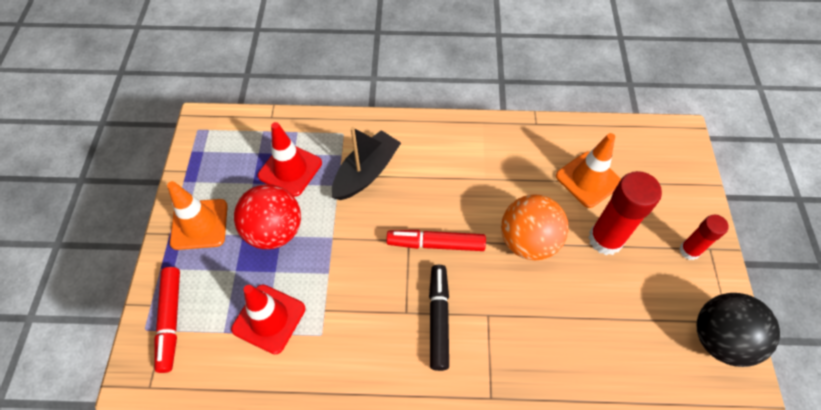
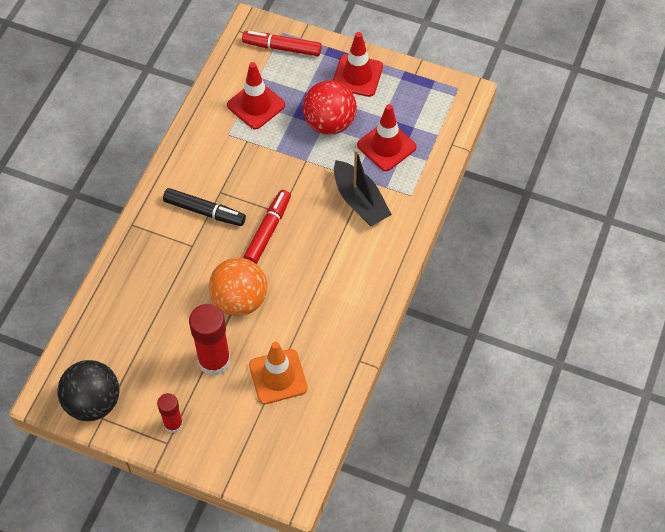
camera: 110 degrees right, 0 degrees up
(199, 224) = (357, 75): orange traffic cone -> red traffic cone

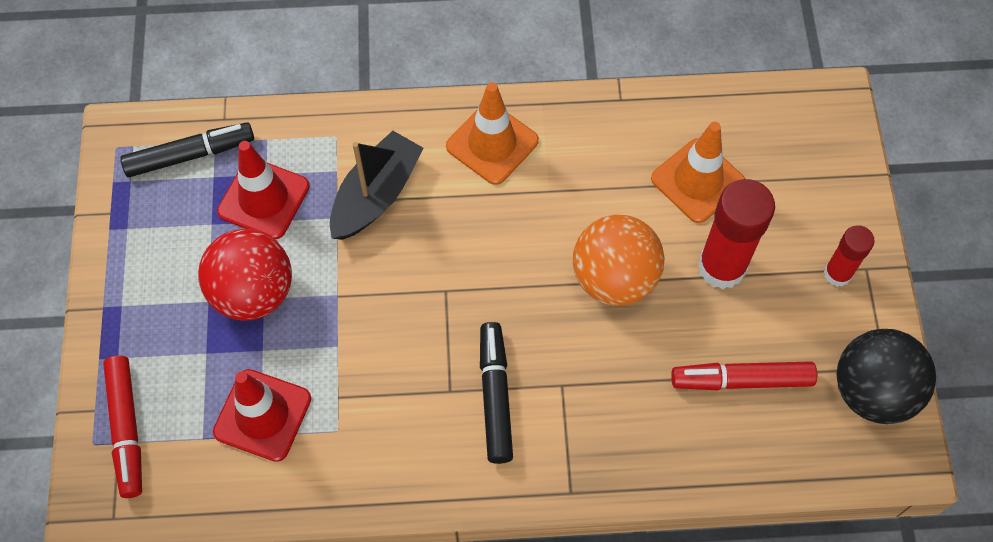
camera: 115 degrees left, 5 degrees up
(267, 231) = (485, 293): red marker -> red marker (742, 380)
(357, 75) = (143, 291): red traffic cone -> none
(364, 274) = (492, 143): none -> orange traffic cone
(434, 120) = (190, 155): none -> black marker

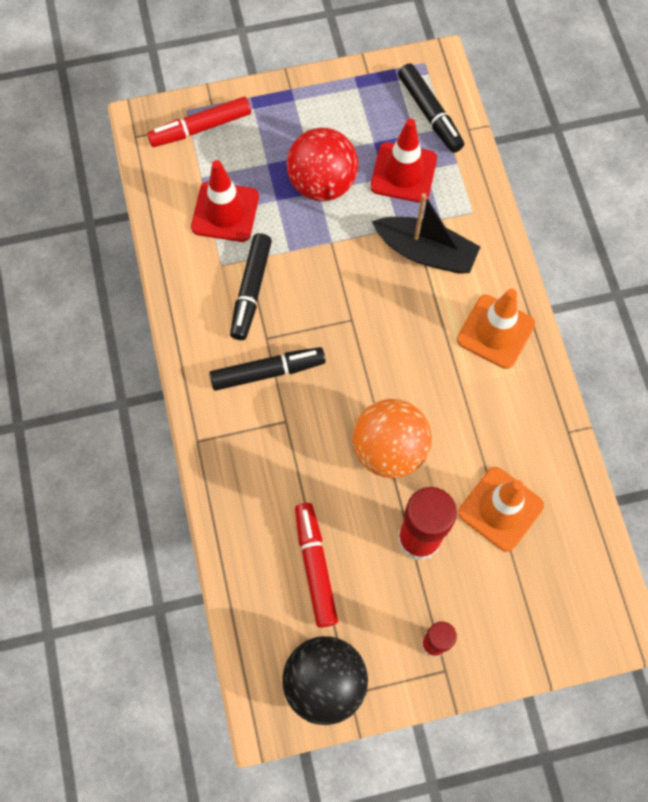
camera: 80 degrees right, 5 degrees up
(382, 399) = (251, 290): none -> black marker

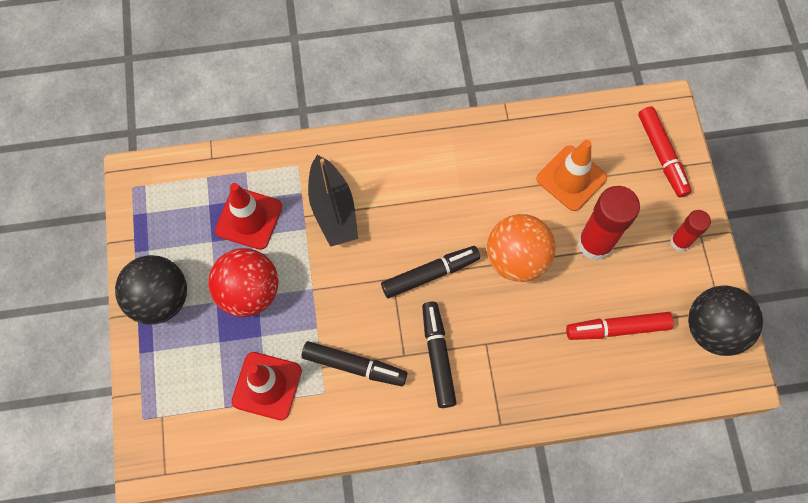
camera: 85 degrees left, 0 degrees up
(201, 128) = (167, 405): red marker -> red marker (662, 155)
(307, 106) = (160, 299): none -> black ball
(425, 252) = (333, 209): black boat -> black boat turned 135 degrees clockwise
(430, 113) = (189, 189): black marker -> black marker (430, 274)
(495, 332) = (415, 161): orange traffic cone -> none

